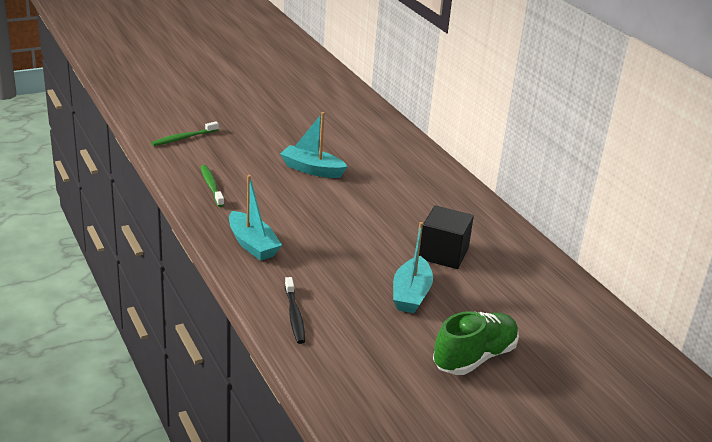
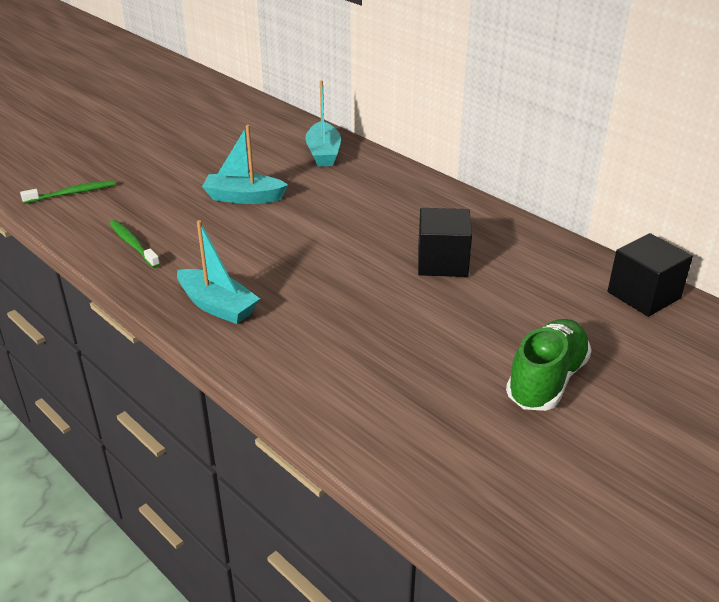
camera: 15 degrees left, 5 degrees up
(183, 138) = (72, 193): green toothbrush -> green toothbrush turned 150 degrees counterclockwise
(294, 315) = (313, 385): black toothbrush -> none
(411, 294) = (433, 321): turquoise boat -> turquoise boat (323, 153)
(596, 317) = (643, 295): none -> black cube

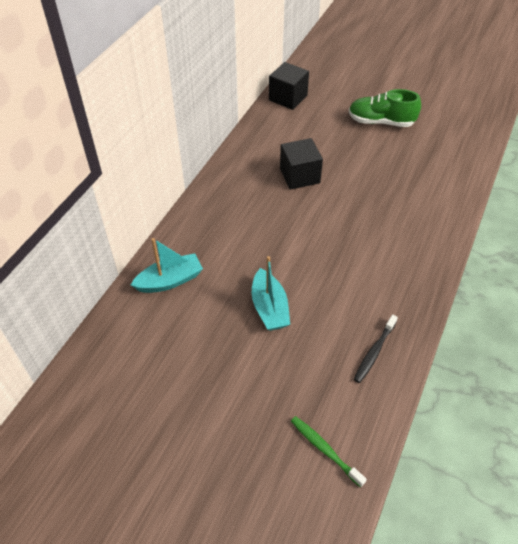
camera: 110 degrees left, 15 degrees up
(133, 244) = (374, 352): green toothbrush -> black toothbrush
(217, 306) = (410, 267): turquoise boat -> none

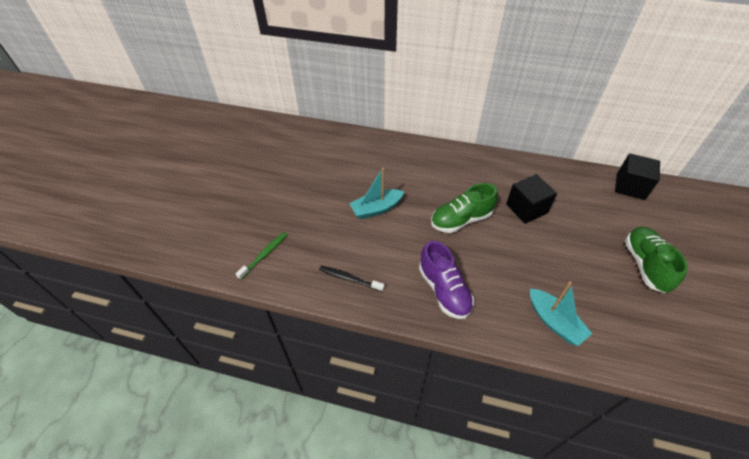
camera: 80 degrees right, 0 degrees up
(170, 280) = (386, 153): turquoise boat -> turquoise boat (554, 322)
(304, 231) = (461, 220): none -> green shoe
(397, 267) = (444, 290): none -> purple shoe

